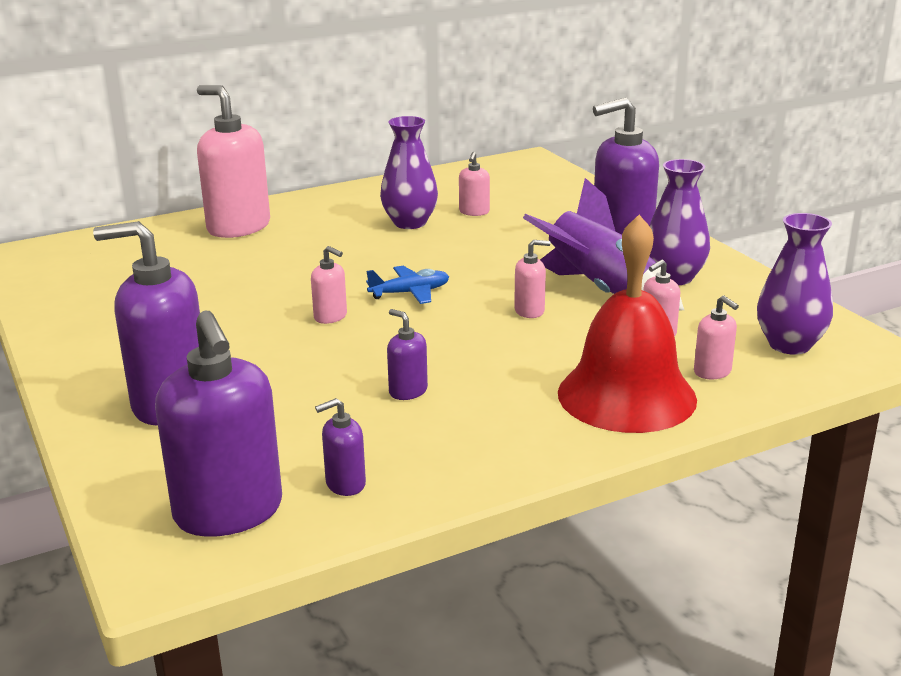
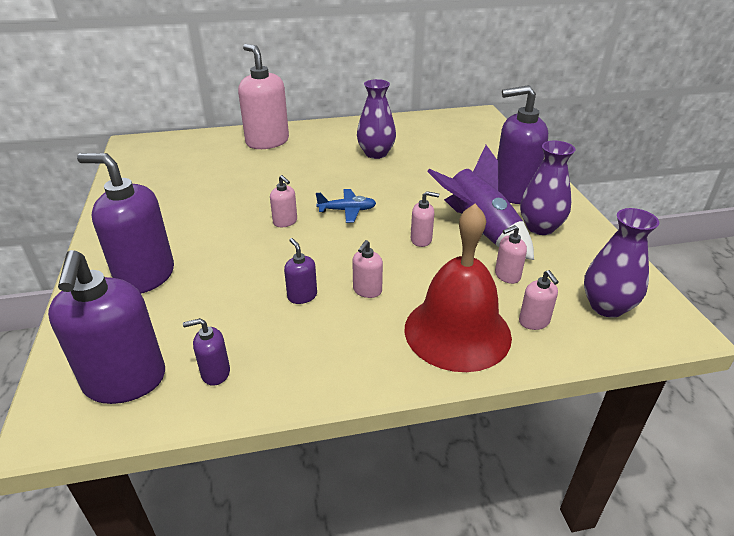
camera: 15 degrees right, 10 degrees up
(474, 212) = (422, 151): pink soap dispenser -> pink soap dispenser (367, 290)

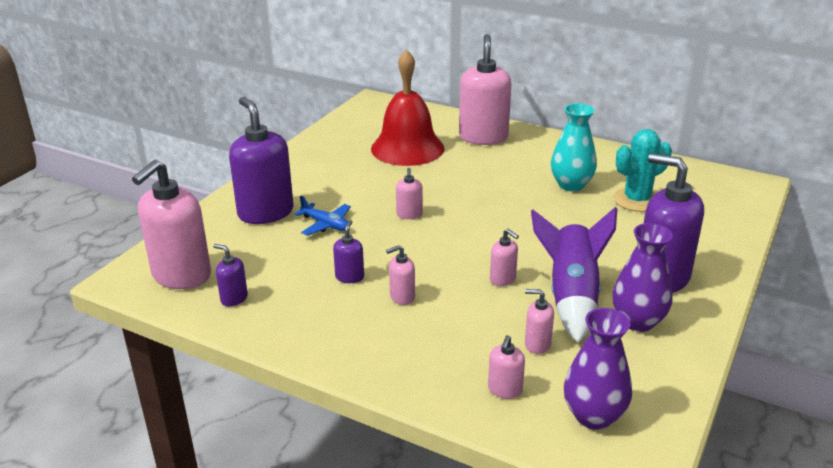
camera: 40 degrees right, 5 degrees down
(125, 381) = (181, 275): purple soap dispenser -> pink soap dispenser
(347, 210) = (472, 226): blue plane -> blue plane (326, 225)
(376, 153) = (571, 185): purple vase -> turquoise vase
(430, 148) = (637, 200): none -> turquoise cactus
(457, 332) = (429, 362): red bell -> red bell (407, 148)

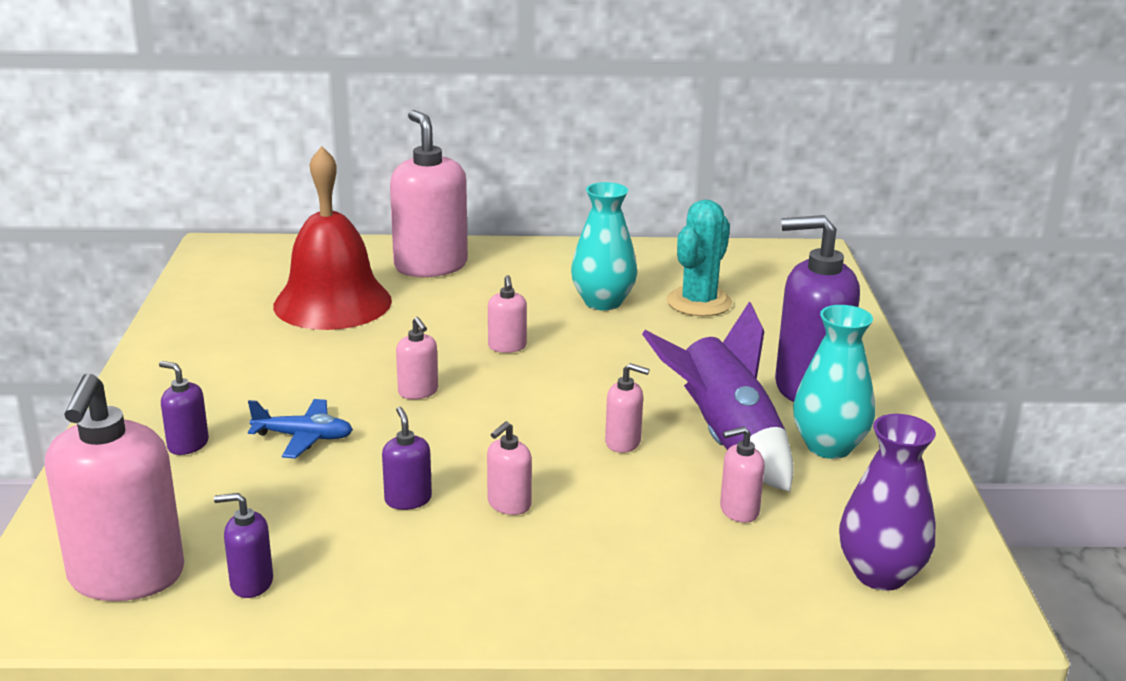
camera: 30 degrees left, 5 degrees down
(265, 212) = (188, 445): purple soap dispenser -> purple soap dispenser, size x0.46
(505, 390) = (751, 580): pink soap dispenser -> pink soap dispenser (507, 347)
(637, 321) = (829, 446): purple vase -> turquoise vase

